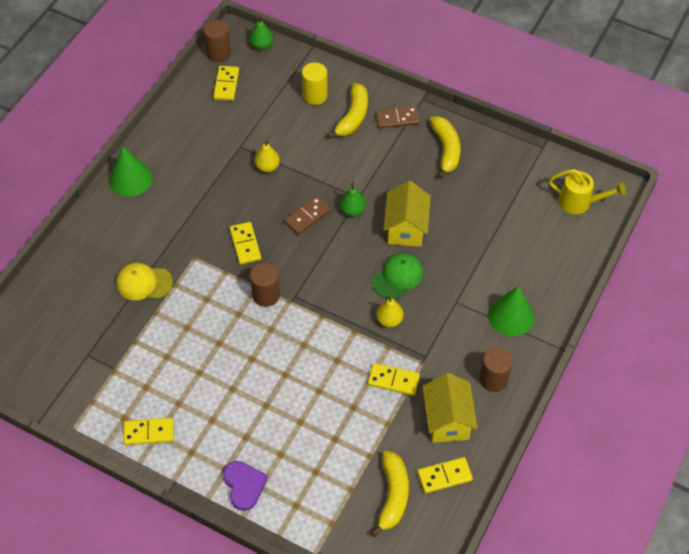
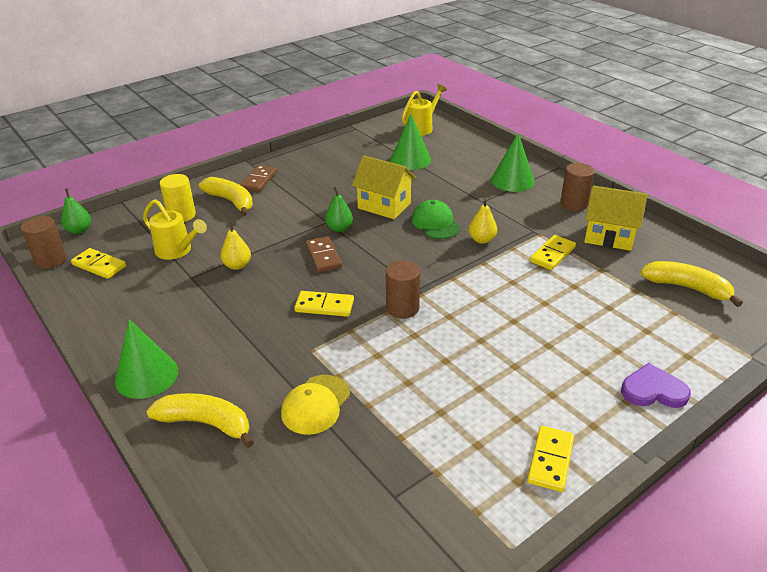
camera: 65 degrees left, 20 degrees down
(267, 120) = (177, 251): none -> yellow watering can
(444, 476) = (670, 253): yellow domino -> none
(446, 150) = (317, 167): yellow banana -> yellow banana (206, 423)
(503, 217) = (410, 160): none -> green cone

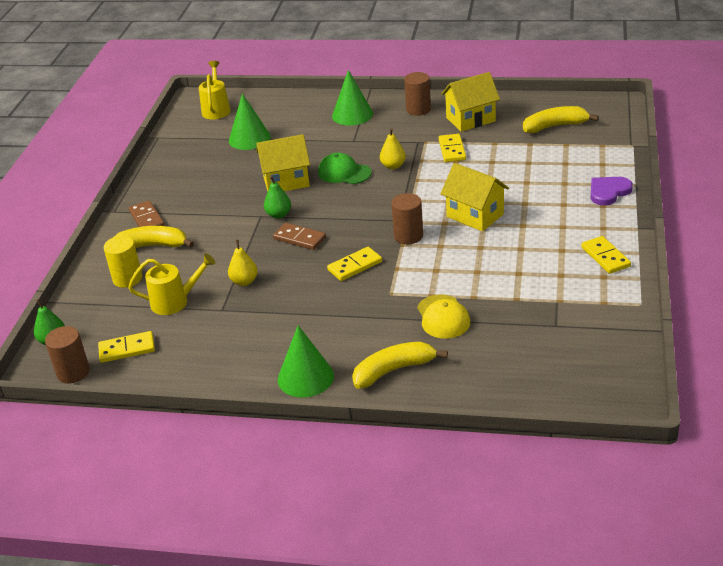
camera: 40 degrees left, 0 degrees up
(484, 327) = (475, 215): none -> yellow house

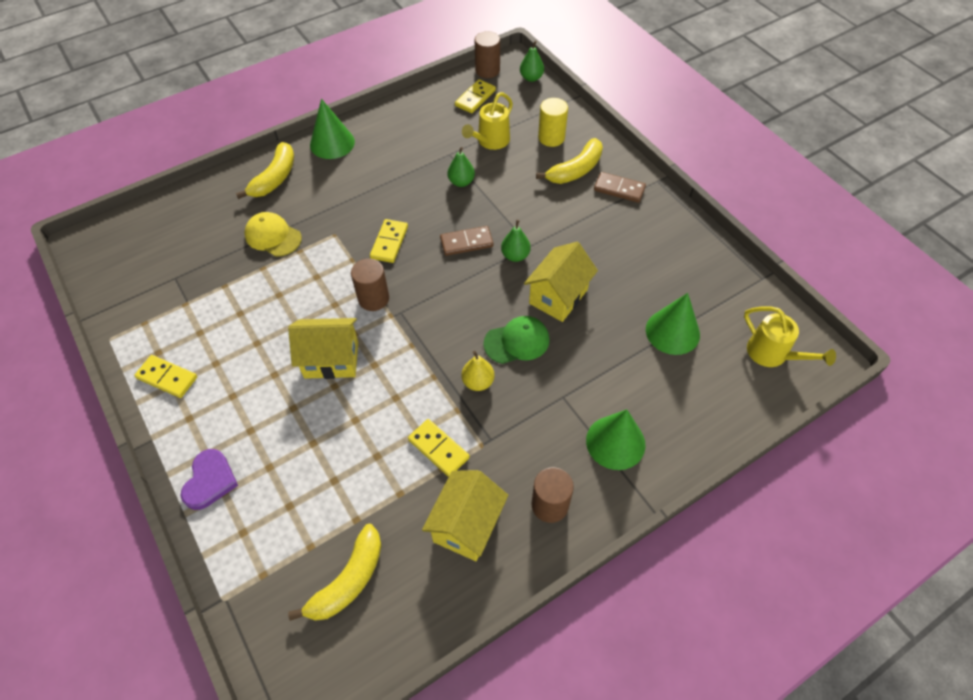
camera: 135 degrees right, 20 degrees up
(244, 281) = (461, 182): yellow pear -> green pear

